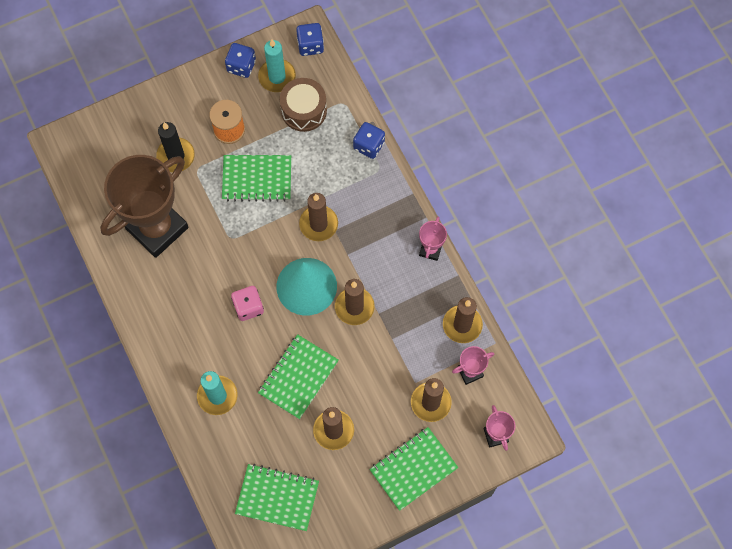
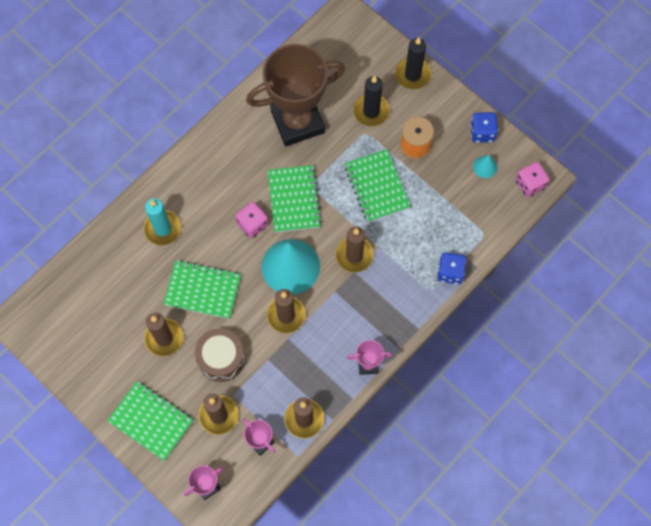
camera: 70 degrees right, 0 degrees up
(153, 105) = (412, 75): none -> black candle
(157, 228) = (297, 122): brown trophy -> brown trophy turned 45 degrees counterclockwise
(277, 77) = (485, 167): turquoise candle -> turquoise cone
(277, 498) = (88, 312): green notebook -> green notebook (294, 200)
(304, 110) = (461, 202): brown drum -> brown drum (221, 358)
(310, 45) = (530, 184): blue dice -> pink dice

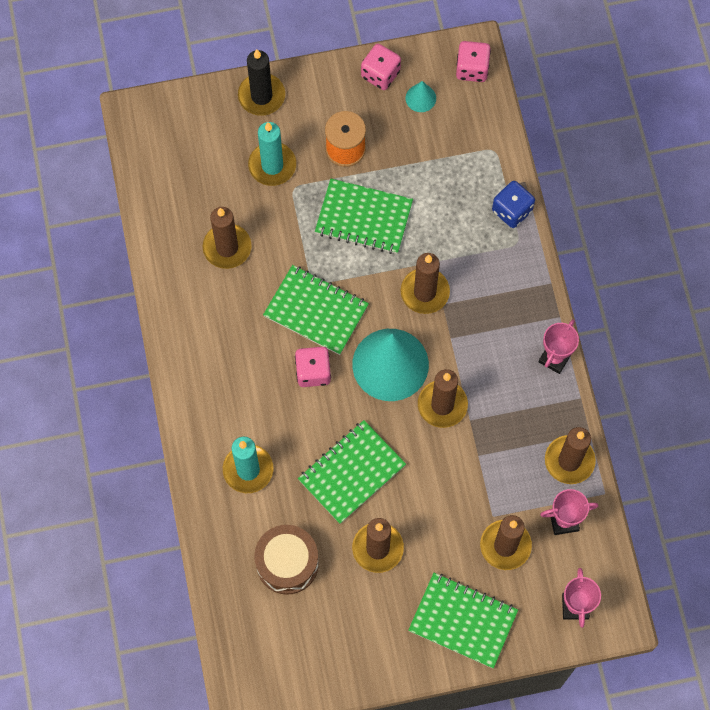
camera: 55 degrees left, 0 degrees up
(151, 421) = (463, 621): green notebook -> green notebook turned 45 degrees clockwise
(221, 358) = (443, 502): brown drum -> brown drum (287, 563)
(297, 122) = (227, 247): brown trophy -> brown candle
(371, 111) = (272, 165): black candle -> turquoise candle
(482, 132) = (380, 74): blue dice -> pink dice

